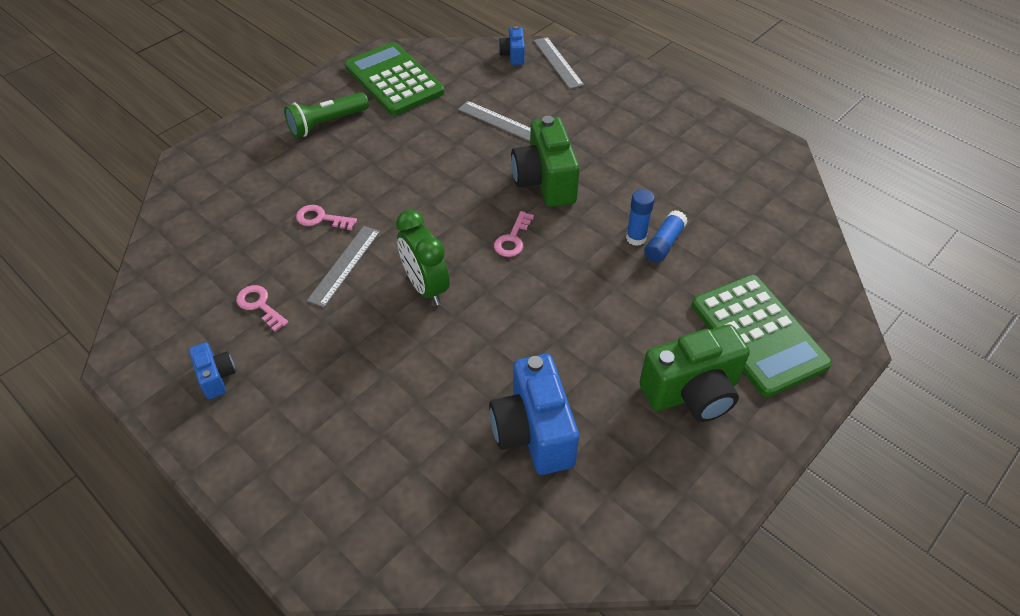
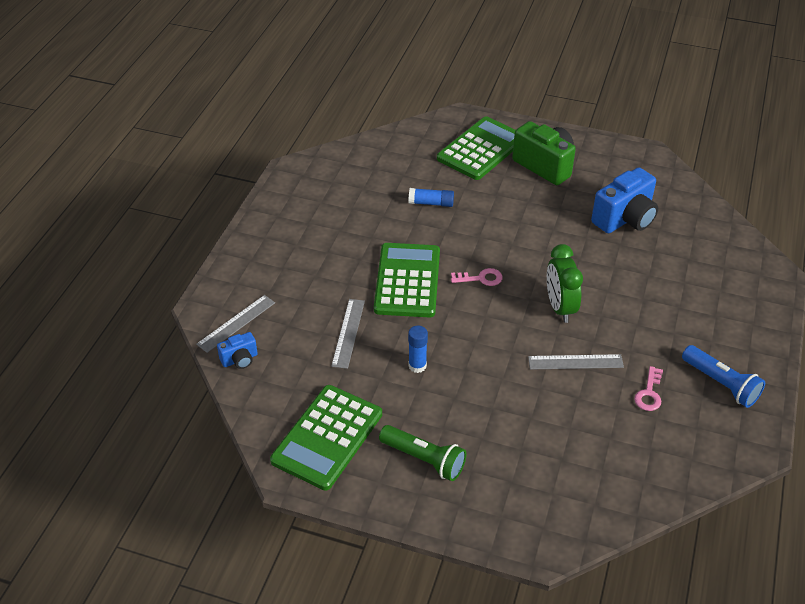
camera: 115 degrees left, 5 degrees down
(216, 377) = (721, 384): blue camera -> blue flashlight
(321, 218) = (541, 401): pink key -> none
(426, 287) = (560, 307): green clock -> green clock turned 135 degrees clockwise
(545, 182) = (407, 281): green camera -> green calculator
(636, 238) = (435, 217): blue glue stick -> blue glue stick (417, 366)

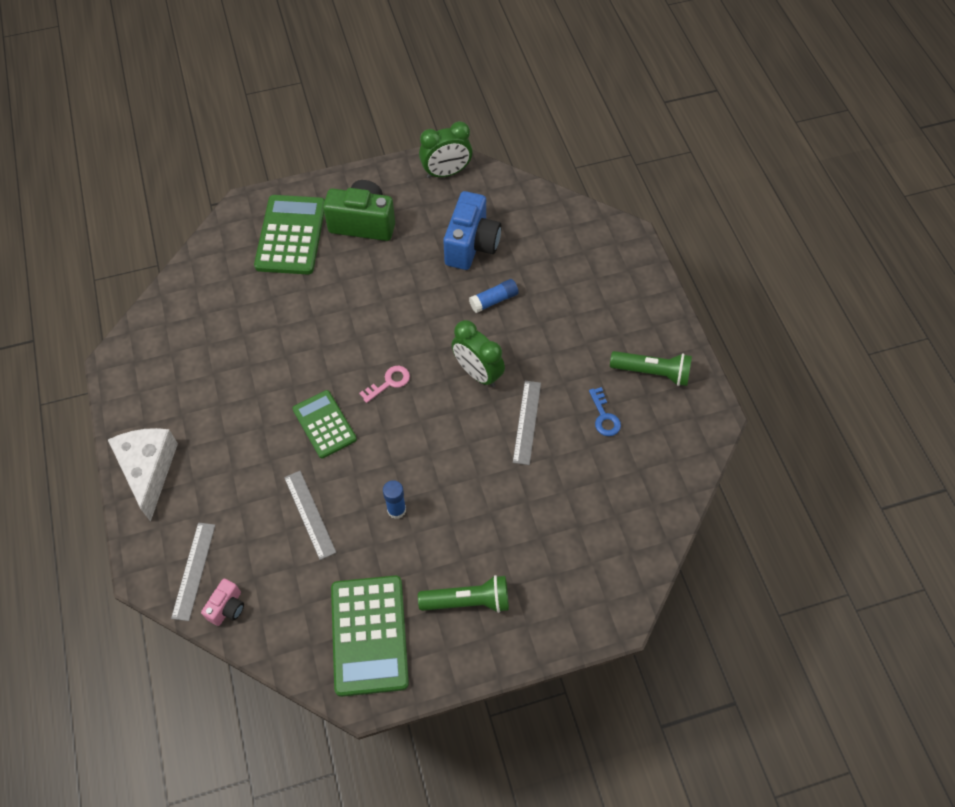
camera: 35 degrees left, 15 degrees up
(240, 359) = (227, 607): blue camera -> pink camera
(257, 245) = (149, 470): none -> white cheese
(407, 281) = (324, 424): green calculator -> green calculator, size x0.64
(431, 203) = (286, 324): blue glue stick -> blue glue stick (494, 300)
(575, 362) = (527, 422): grey ruler -> grey ruler turned 45 degrees counterclockwise
(642, 162) = (446, 173): none -> green clock
(649, 393) = (604, 417): pink key -> blue key
(721, 384) = (652, 372): blue flashlight -> green flashlight

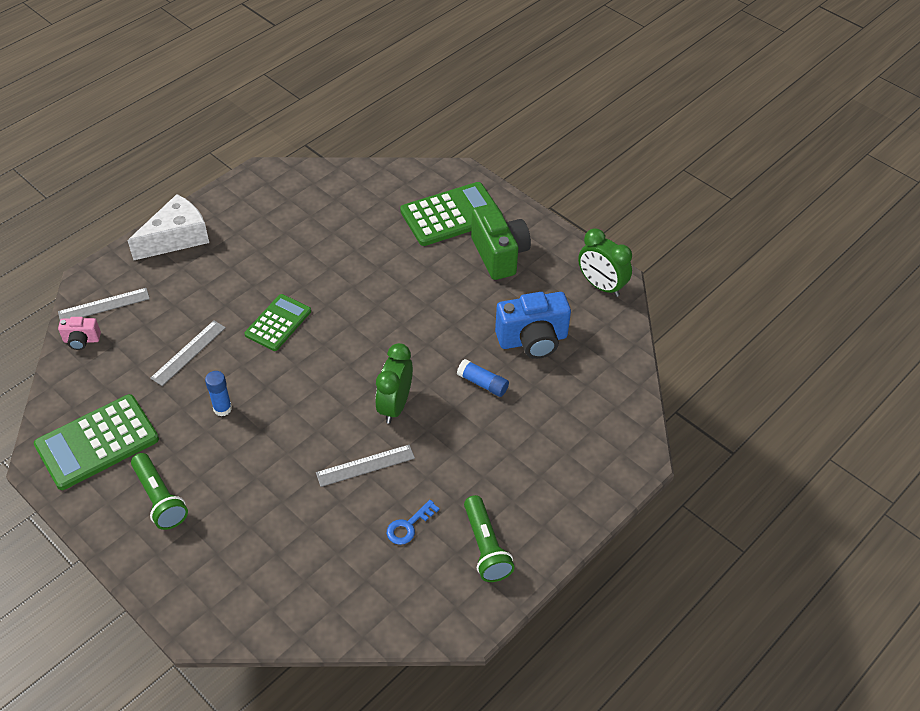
camera: 60 degrees right, 10 degrees down
(389, 382) = (345, 347): pink key -> none

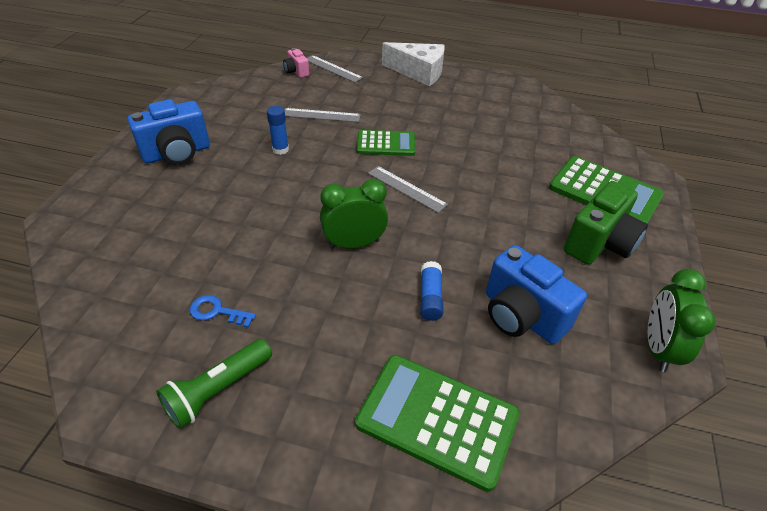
camera: 60 degrees right, 5 degrees down
(97, 442) = (213, 109): green calculator -> green calculator (437, 419)
(160, 498) = (177, 153): green flashlight -> blue camera
(365, 465) = (272, 252): grey ruler -> grey ruler (406, 189)

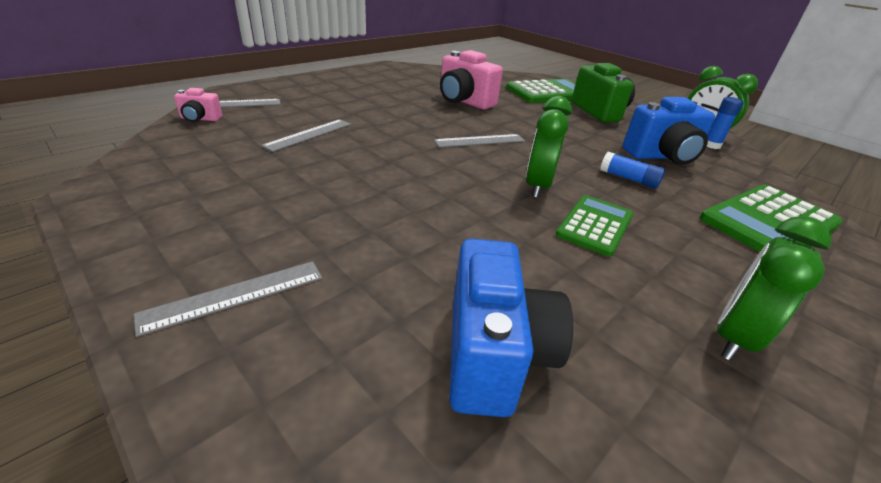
camera: 60 degrees left, 10 degrees down
(137, 177) = (234, 295): none -> grey ruler
(177, 153) = (231, 241): blue camera -> blue camera (494, 354)
(217, 311) = (600, 300): blue key -> none
(218, 390) = (734, 336): green flashlight -> green clock
(280, 150) = (337, 172): blue glue stick -> blue glue stick (711, 145)
(386, 144) = (404, 126): green calculator -> green calculator (595, 225)
(418, 72) = (316, 82): white cheese -> none
(487, 151) = (464, 101): none -> pink camera

